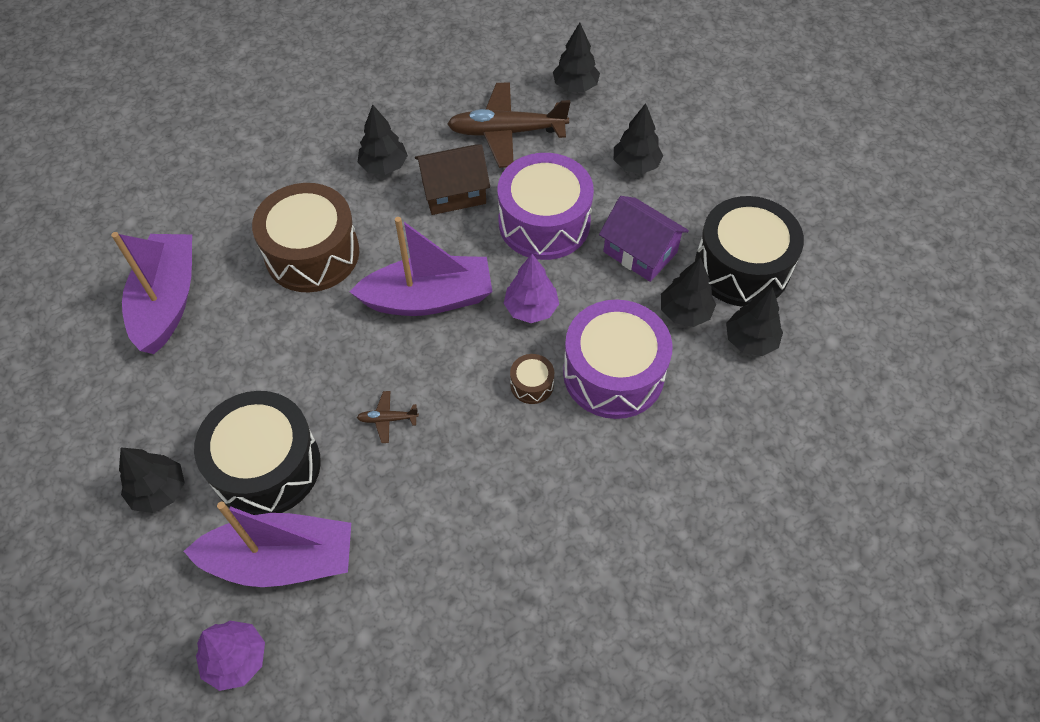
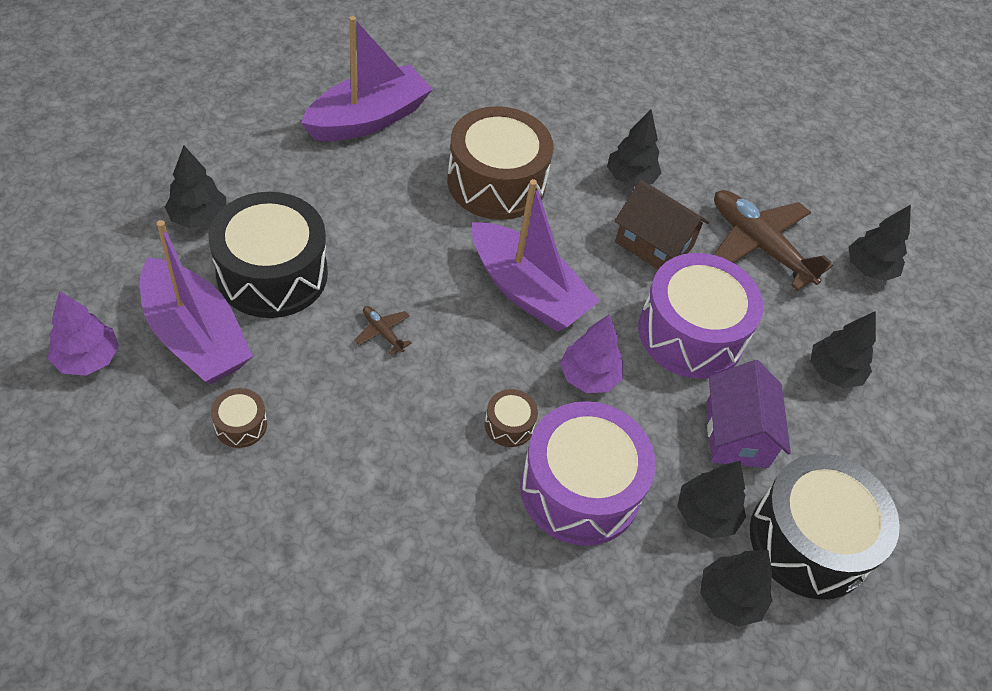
camera: 45 degrees right, 5 degrees down
(393, 571) = (240, 425): none -> brown drum

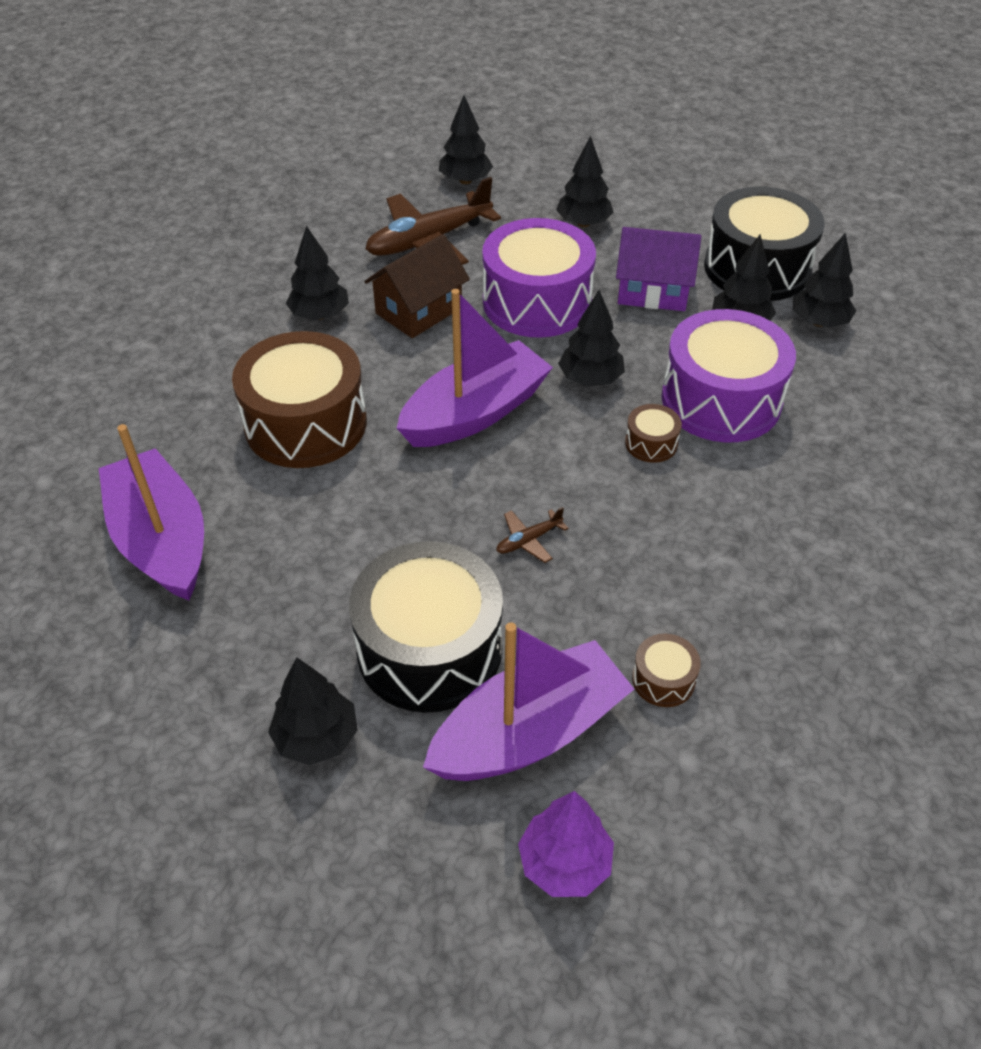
camera: 75 degrees left, 5 degrees down
(588, 377) = (590, 379): purple tree -> black tree

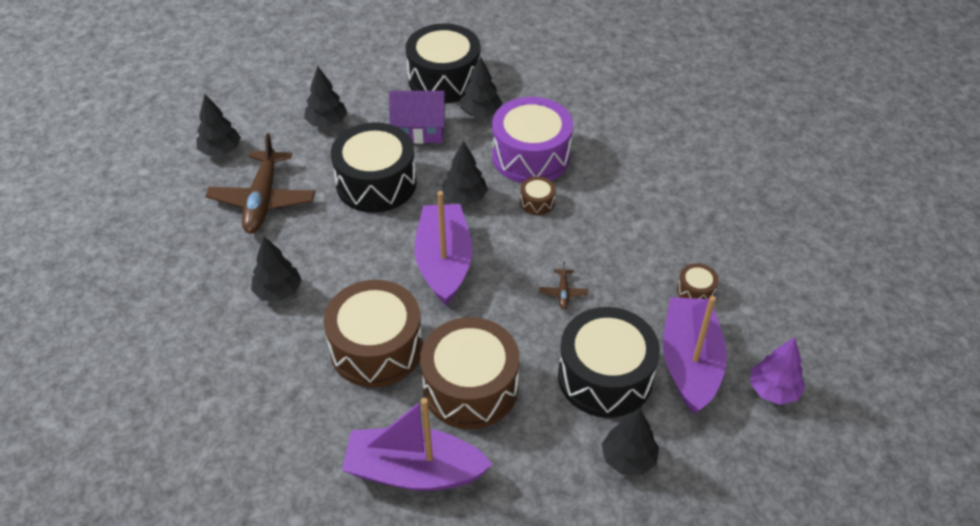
camera: 55 degrees left, 0 degrees up
(312, 528) = (470, 387): none -> brown drum
(419, 310) = (326, 240): brown house -> none
(537, 302) = (376, 183): purple drum -> black drum
(653, 291) = (419, 130): purple house -> purple house turned 45 degrees clockwise
(819, 322) = (510, 84): black tree -> none

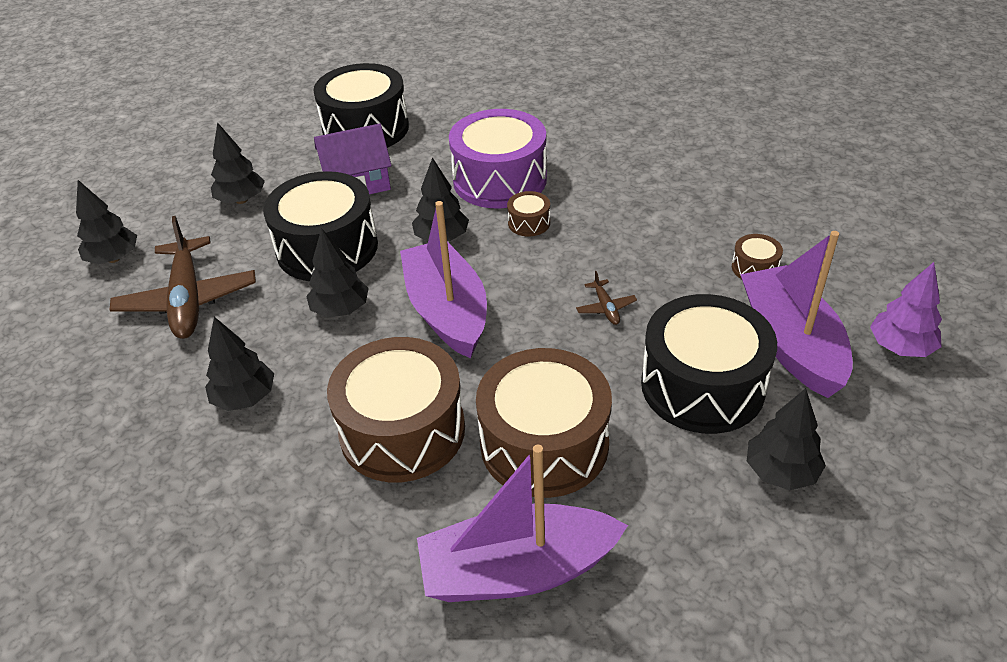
camera: 15 degrees left, 5 degrees down
(481, 113) = (422, 151): black tree -> black tree (341, 309)

